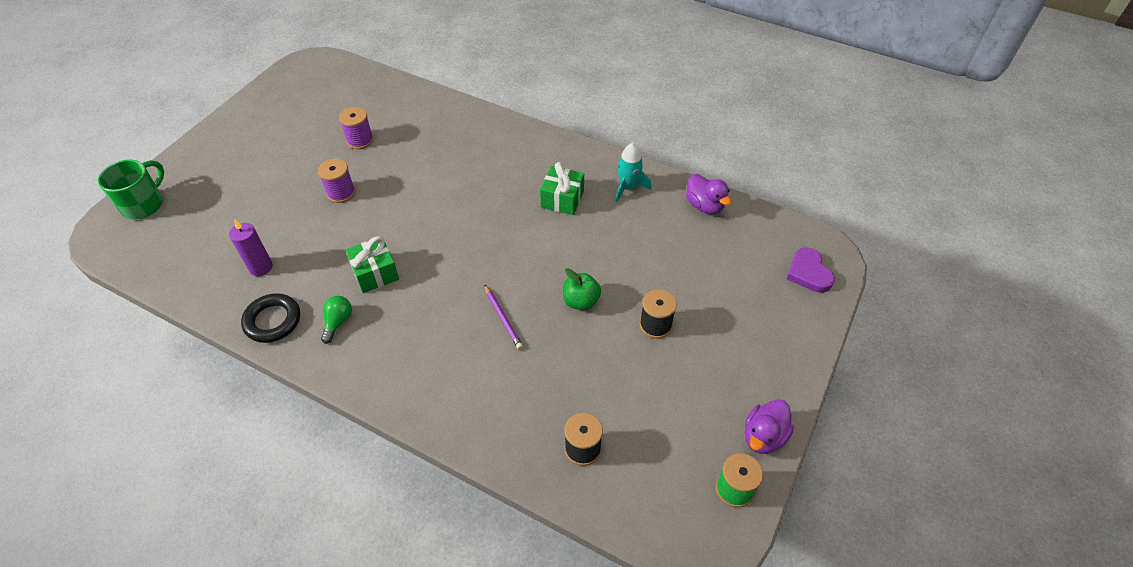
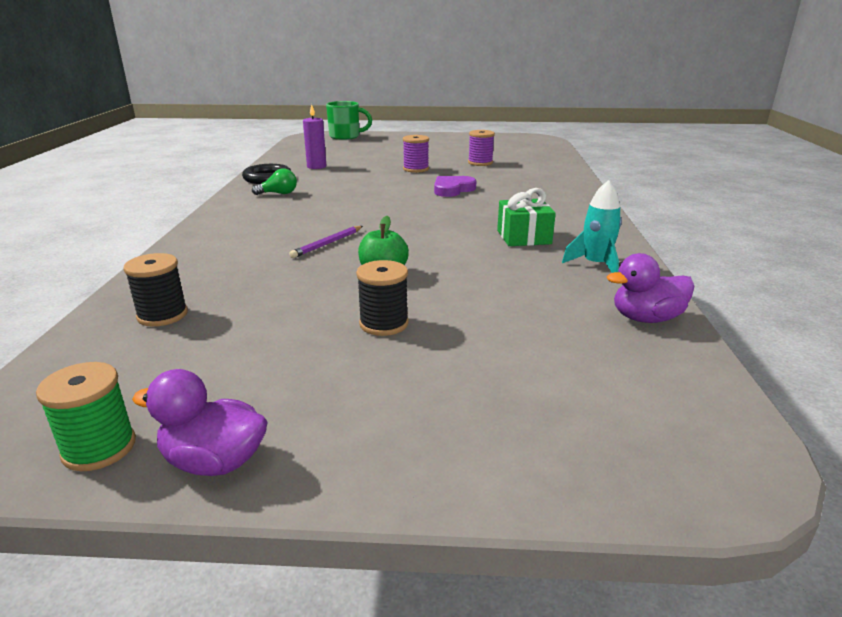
camera: 65 degrees right, 25 degrees down
(375, 273) = (341, 193): green gift -> none
(704, 206) = (646, 318): purple duck -> purple duck turned 45 degrees clockwise
(808, 273) = (641, 450): purple heart -> purple heart (452, 189)

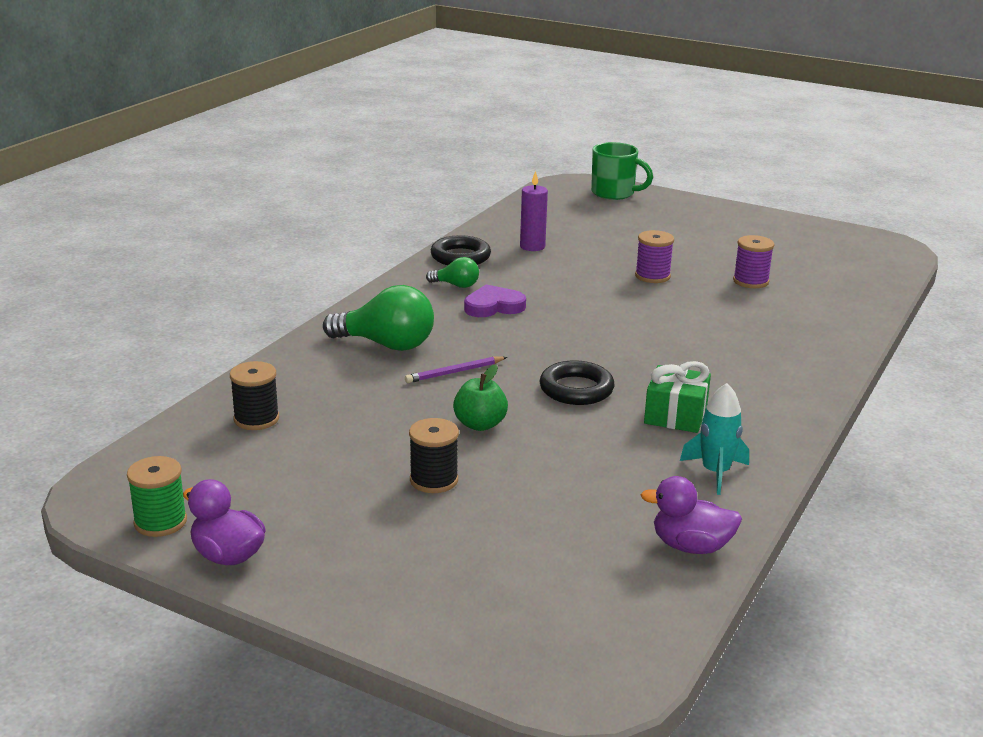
camera: 25 degrees right, 0 degrees up
(252, 237) = (386, 345): none -> green light bulb
(435, 236) = (576, 389): none -> black ring
(452, 189) = (665, 322): purple heart -> purple heart (493, 306)

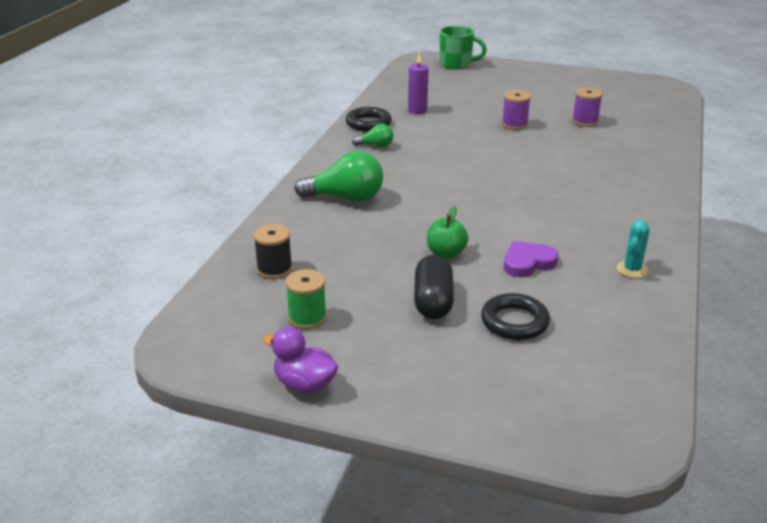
camera: 10 degrees left, 5 degrees up
(160, 522) = (238, 364): green spool -> green spool (307, 318)
(434, 480) = (433, 301): black spool -> black capsule
(454, 372) = (407, 214): purple pencil -> none
(493, 306) = (411, 159): purple heart -> purple heart (528, 262)
(576, 389) = (502, 217): black ring -> black ring (514, 322)
(675, 415) = (583, 229): green gift -> none
(690, 546) = (643, 329): purple duck -> none
(715, 473) = (632, 269): turquoise rocket -> turquoise cactus

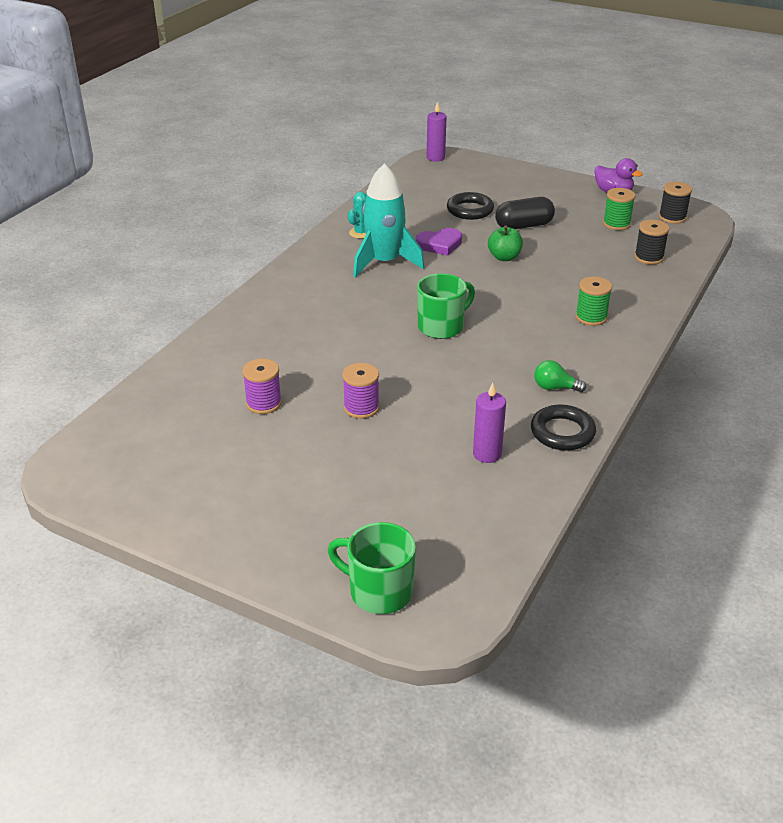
camera: 170 degrees left, 5 degrees up
(224, 339) = (672, 217): none -> black spool
(346, 198) = (591, 317): green light bulb -> green spool
(433, 301) = (524, 226): black capsule -> black capsule turned 60 degrees clockwise
(482, 179) = (442, 326): none -> green mug
(576, 234) = (385, 262): none -> turquoise rocket
(629, 444) = (435, 158): none -> purple candle

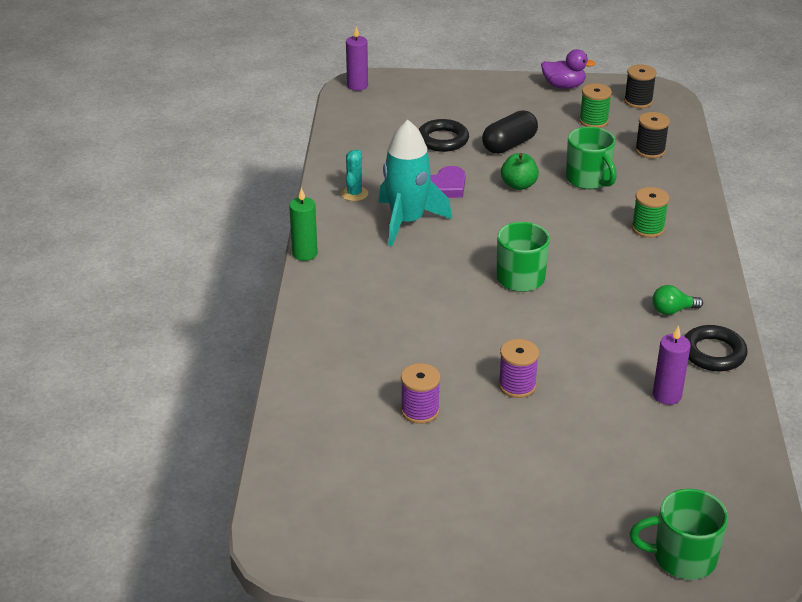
camera: 25 degrees left, 0 degrees up
(282, 266) = (305, 254): none -> green candle
(571, 267) = (588, 179): none -> green mug

